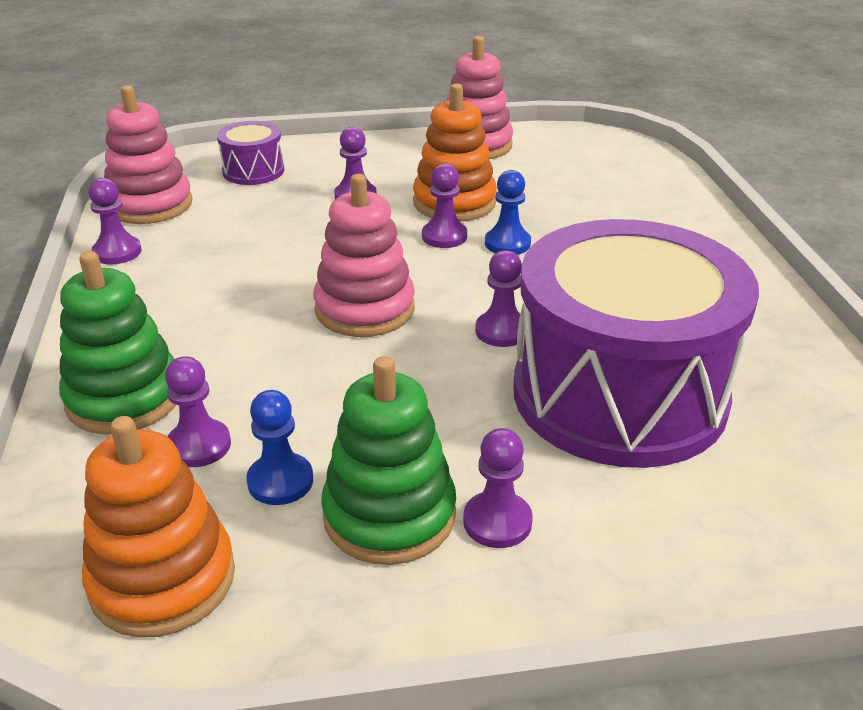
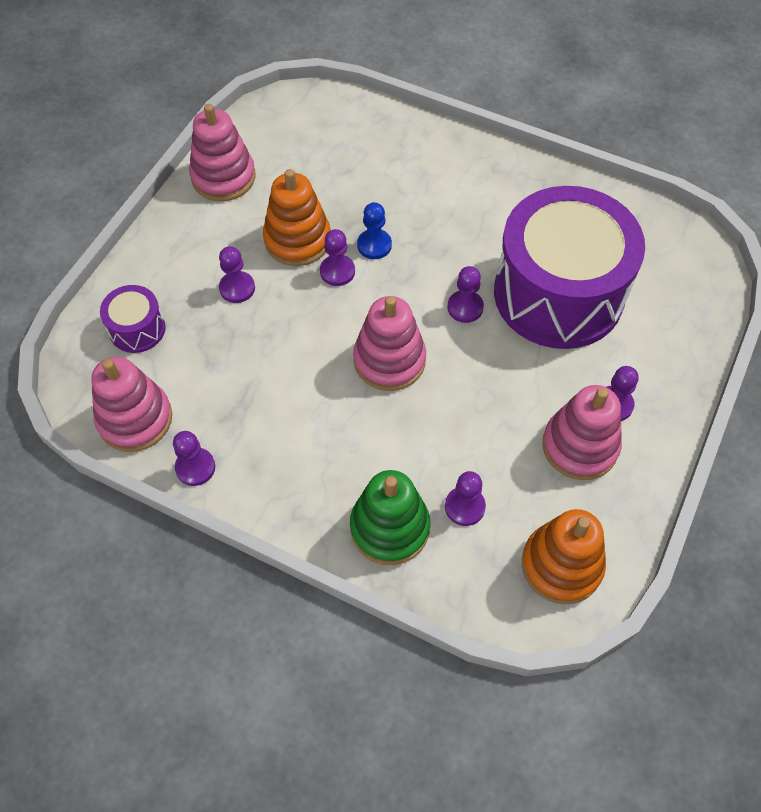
camera: 55 degrees left, 25 degrees up
(280, 481) = (522, 481): blue pawn -> none
(389, 515) = (580, 446): green stacking toy -> pink stacking toy

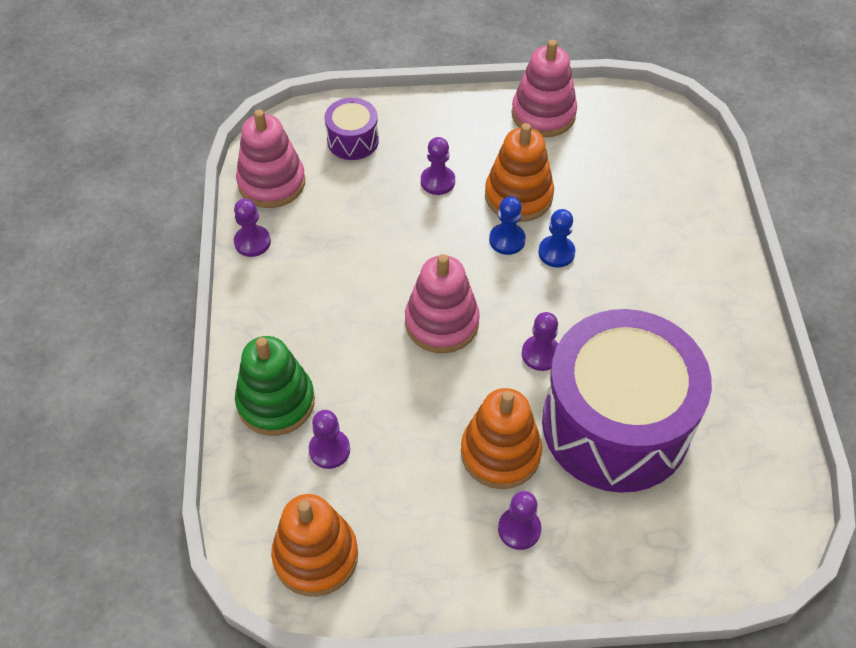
camera: 60 degrees right, 5 degrees down
(337, 271) = (507, 240): purple pawn -> blue pawn
(540, 382) = (500, 453): none -> orange stacking toy
(580, 446) = (452, 518): pink stacking toy -> none

